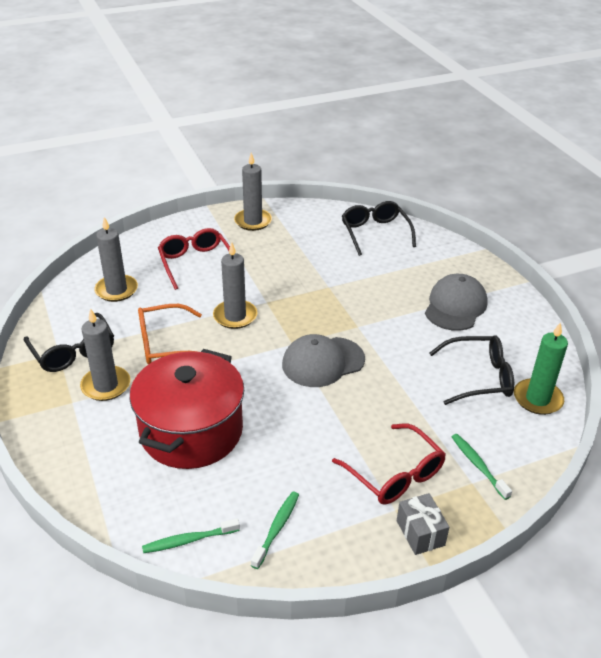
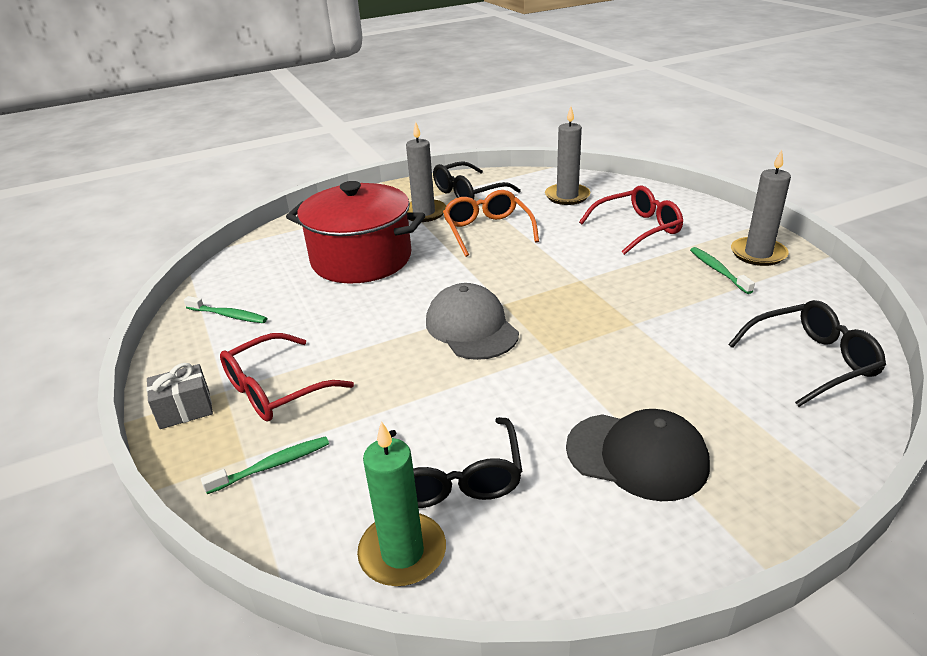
camera: 90 degrees right, 5 degrees down
(189, 540) = (233, 273): green toothbrush -> green toothbrush (718, 271)
(235, 316) = (544, 262): grey candle -> none
(455, 306) = (637, 456): grey cap -> black cap

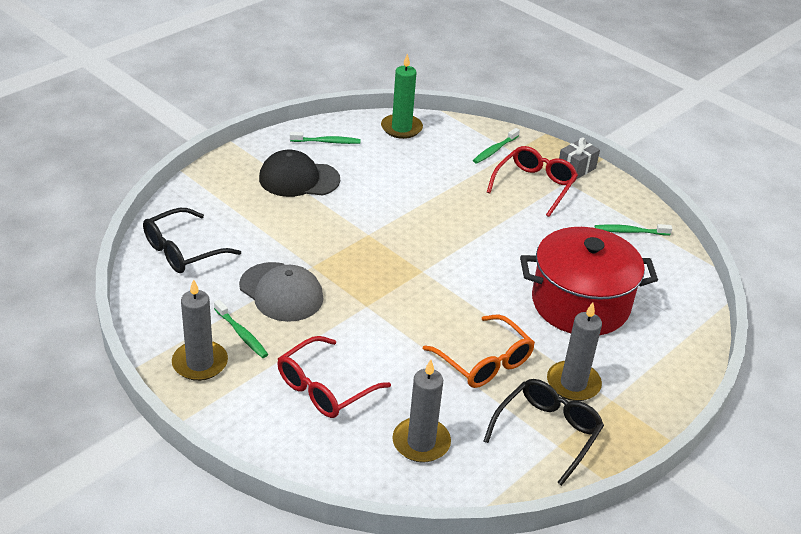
camera: 155 degrees right, 5 degrees up
(453, 477) = (395, 157): black glasses -> none
(471, 327) = (435, 246): grey cap -> grey cap (281, 292)
(569, 539) = (326, 142): none -> green toothbrush

